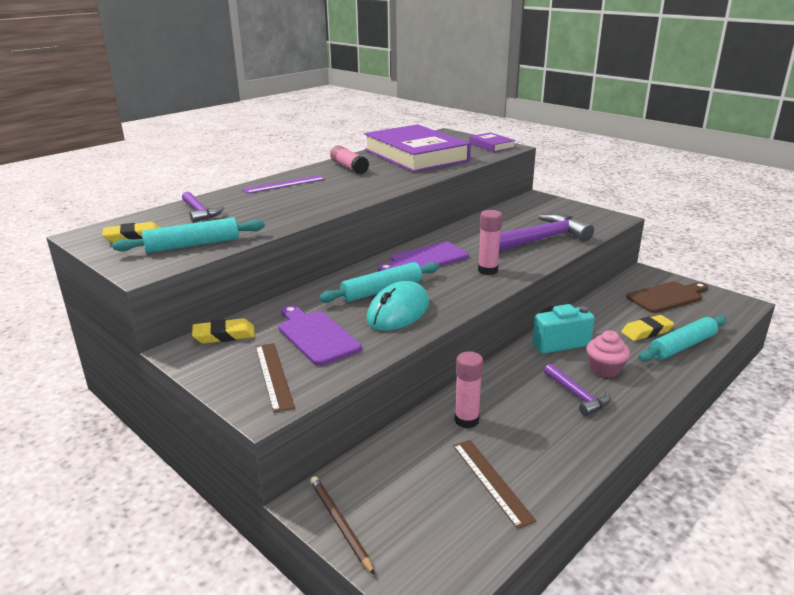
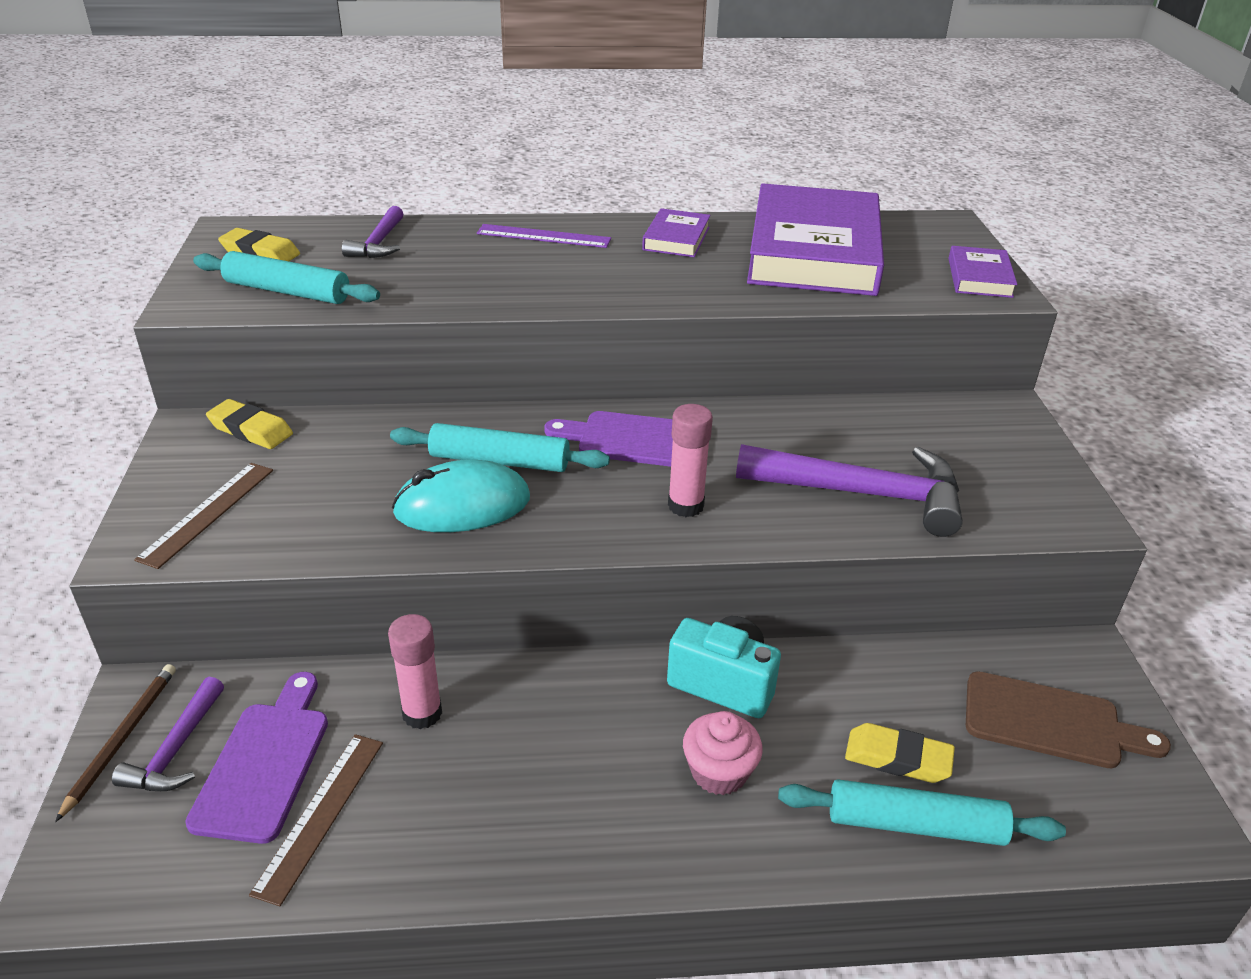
camera: 40 degrees right, 10 degrees up
(316, 336) = (326, 485): purple cutting board -> purple cutting board (265, 763)
(349, 167) = (676, 238): pink glue stick -> purple book
(577, 395) = (610, 783): purple hammer -> purple hammer (176, 749)

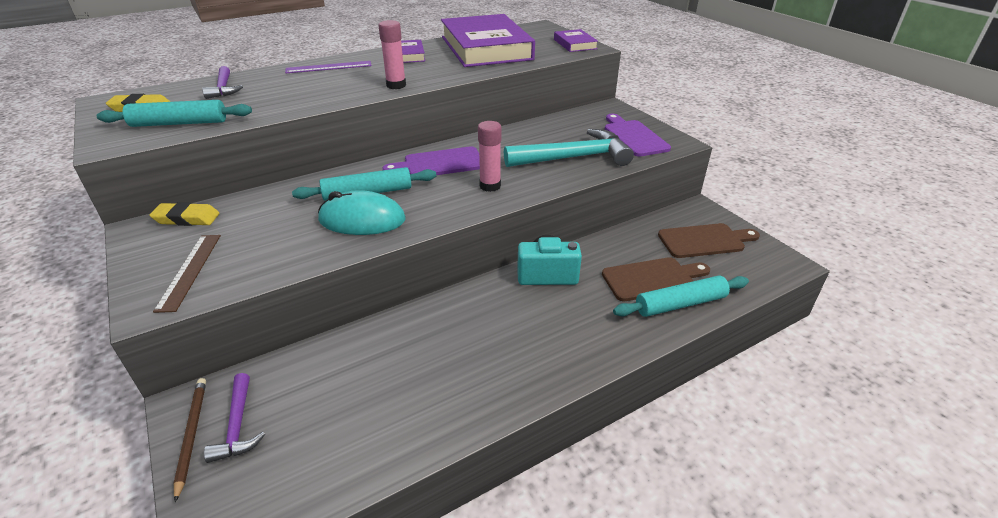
camera: 25 degrees left, 0 degrees up
(265, 763) = (307, 409): purple cutting board -> purple cutting board (634, 137)
(320, 814) = (364, 422): brown ruler -> none
(422, 713) = (390, 346): pink glue stick -> pink glue stick (396, 85)
(462, 505) = (362, 220): turquoise mouse -> turquoise mouse turned 45 degrees clockwise
(719, 772) = (574, 315): pink cupcake -> none
(862, 494) = (574, 158): purple hammer -> turquoise hammer
(897, 758) = (652, 279): yellow eraser -> brown cutting board

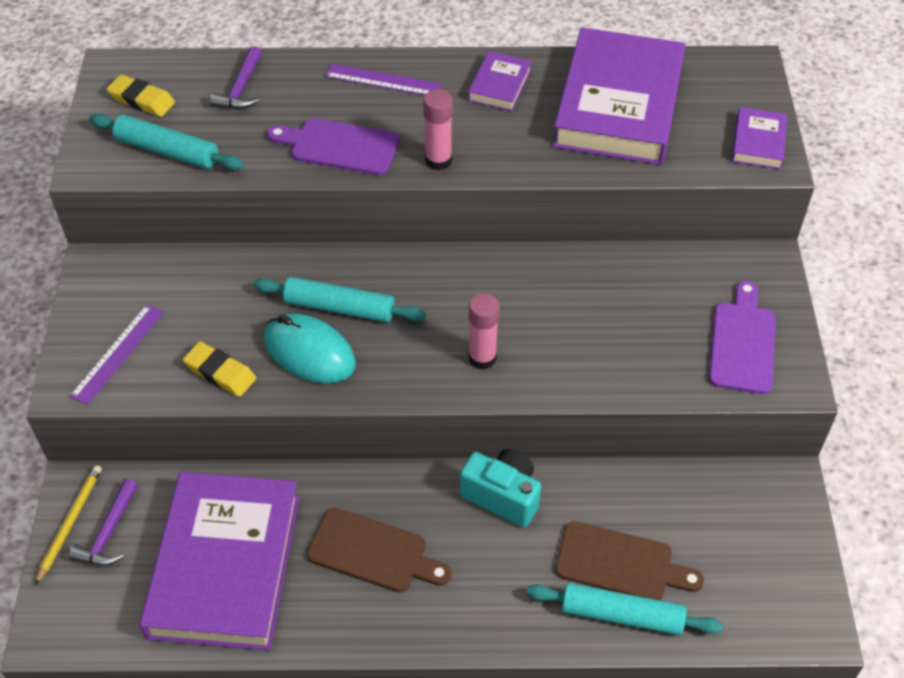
camera: 30 degrees right, 15 degrees up
(187, 218) = (143, 269): yellow eraser -> yellow eraser (220, 372)
(190, 271) = (118, 353): brown ruler -> purple ruler
(191, 435) = (70, 523): brown pencil -> yellow pencil
(367, 401) = (225, 565): none -> purple book
(439, 164) = (450, 289): purple cutting board -> purple cutting board (339, 146)
(574, 158) = (624, 351): turquoise hammer -> none
(704, 241) = (742, 539): brown cutting board -> brown cutting board (373, 552)

